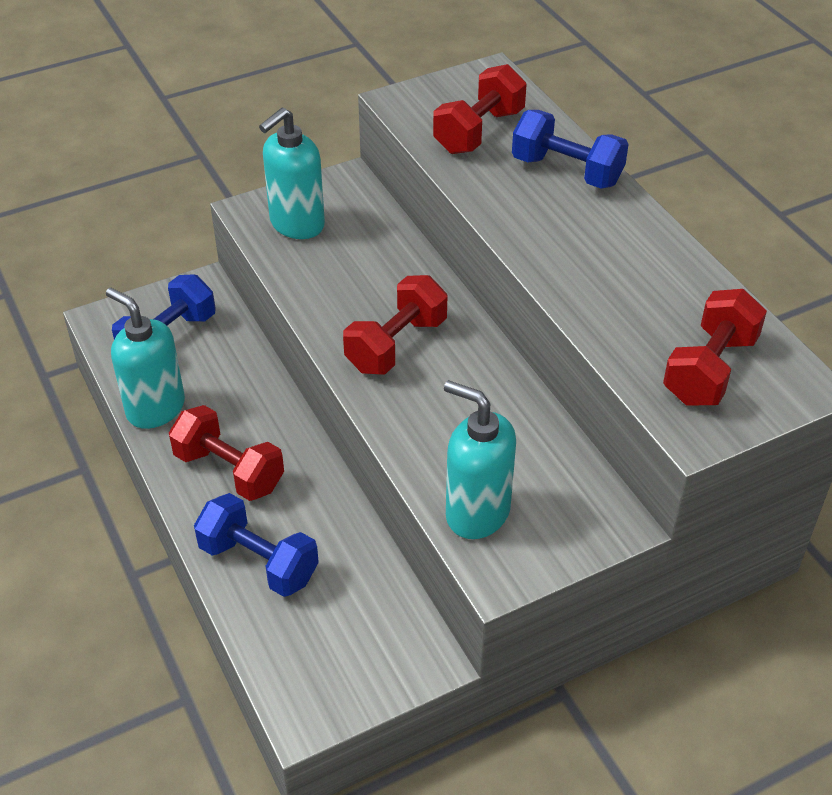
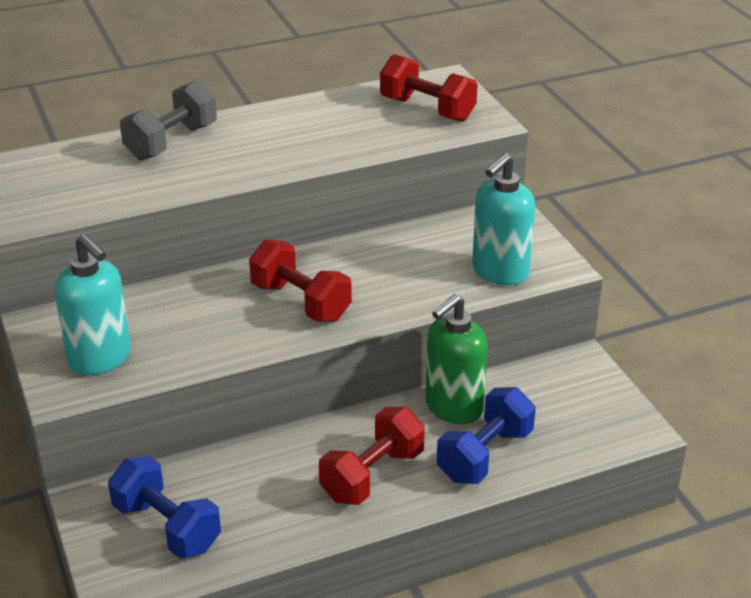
camera: 85 degrees left, 10 degrees down
(155, 408) = (276, 534): turquoise soap dispenser -> none
(334, 532) = (453, 408): none -> green soap dispenser
(479, 131) = (91, 180): red dumbbell -> none
(567, 171) = (171, 142): blue dumbbell -> grey dumbbell

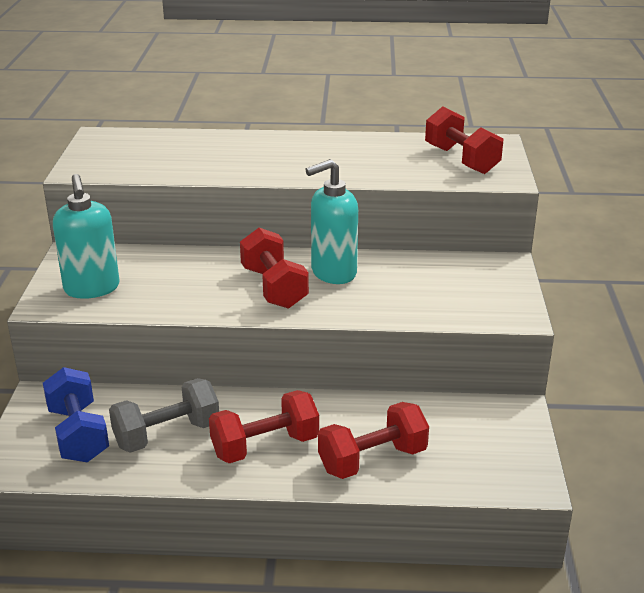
camera: 25 degrees right, 5 degrees down
(171, 142) = (236, 143): grey dumbbell -> grey dumbbell (167, 434)
(453, 408) = (373, 414): green soap dispenser -> none
(484, 455) = (372, 460): blue dumbbell -> red dumbbell
(499, 272) = (460, 306): turquoise soap dispenser -> turquoise soap dispenser (333, 273)

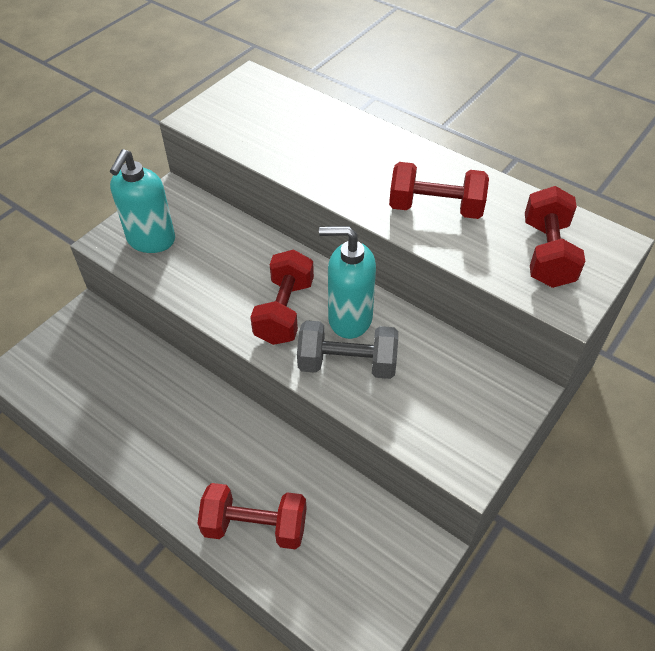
camera: 35 degrees right, 20 degrees up
(78, 434) = (79, 366): blue dumbbell -> none
(167, 434) = (134, 402): grey dumbbell -> grey dumbbell (347, 364)
(265, 446) = (190, 458): red dumbbell -> red dumbbell (435, 208)

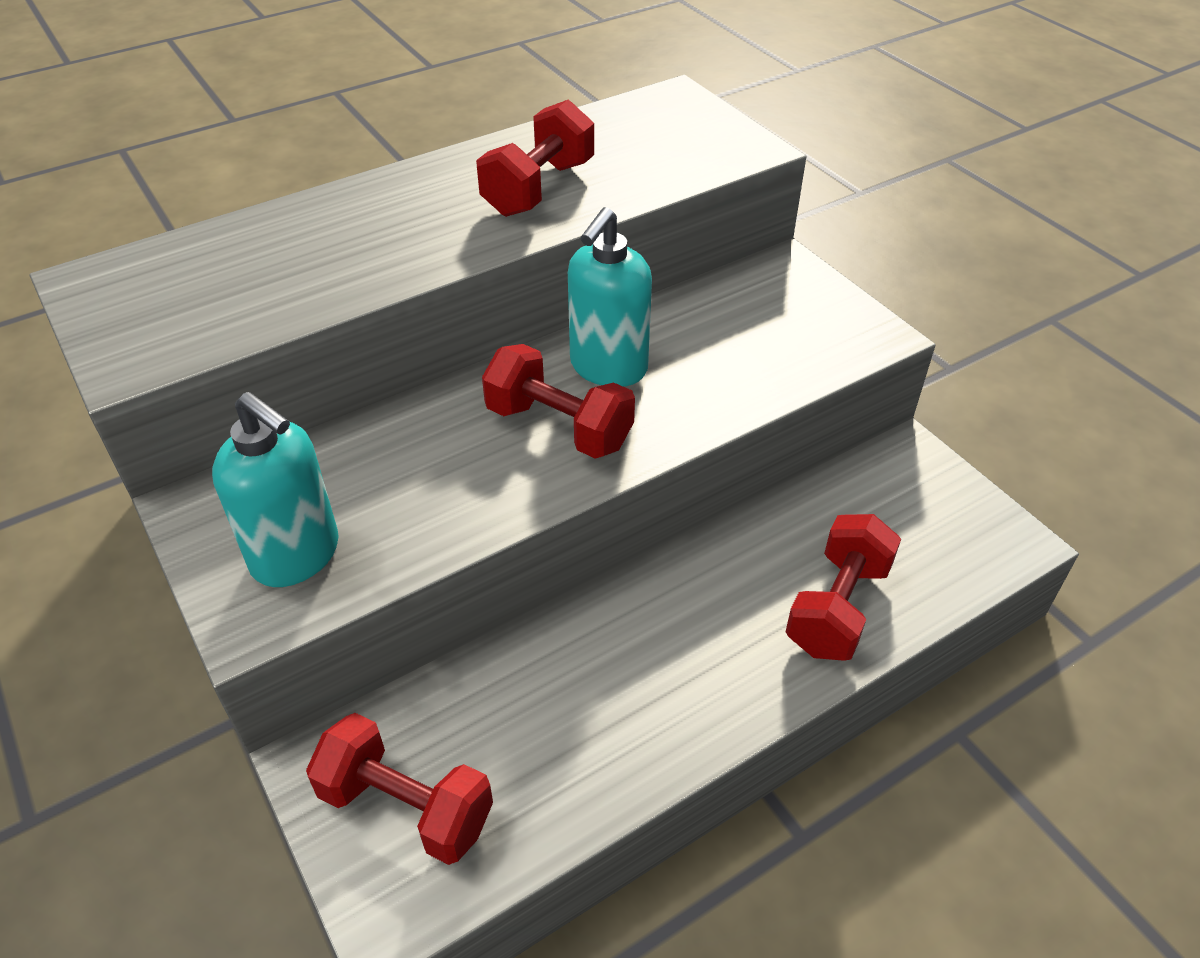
camera: 70 degrees left, 5 degrees down
(347, 364) = (684, 389): grey dumbbell -> none
(547, 254) = (667, 138): red dumbbell -> red dumbbell (406, 807)

